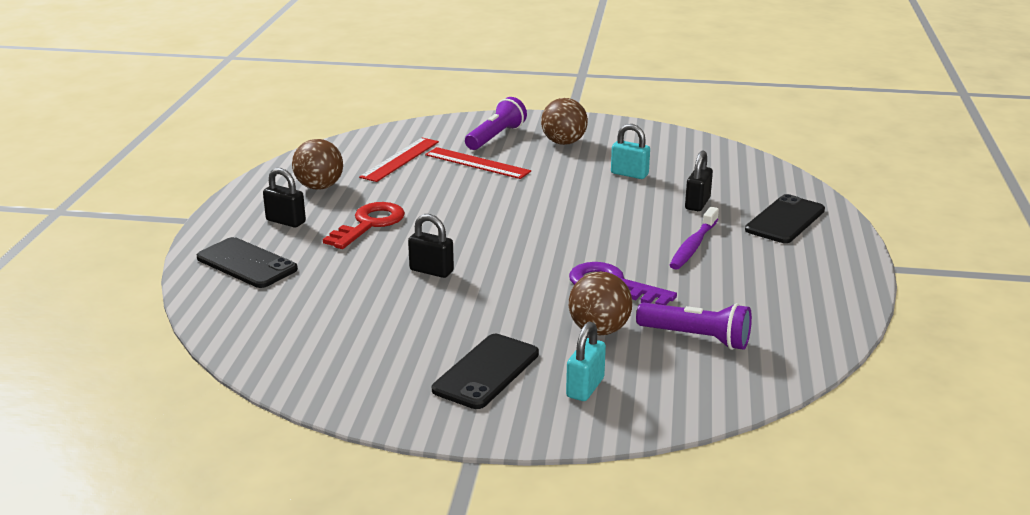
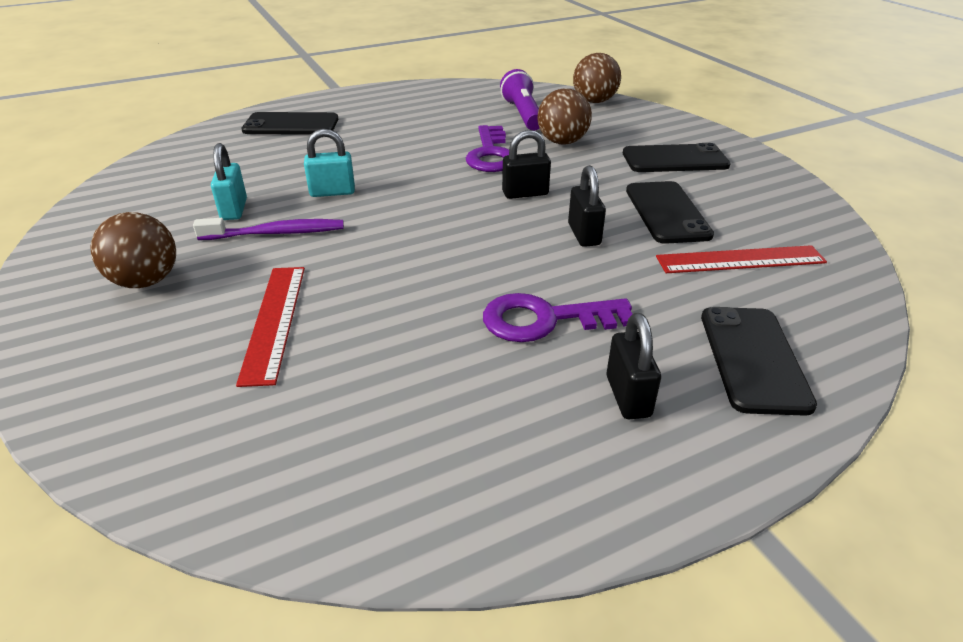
camera: 125 degrees left, 10 degrees up
(319, 187) = (494, 433): brown ball -> brown ball (594, 101)
(369, 224) = (545, 320): red key -> purple key
(400, 159) = (312, 404): red ruler -> red ruler (740, 260)
(410, 317) = (667, 212): none -> black phone
(495, 137) = (150, 348): purple flashlight -> none
(585, 388) = (633, 128): turquoise padlock -> turquoise padlock (332, 192)
(693, 246) = (381, 144): purple toothbrush -> purple toothbrush (276, 233)
(697, 203) = (287, 161): black padlock -> black padlock (525, 193)

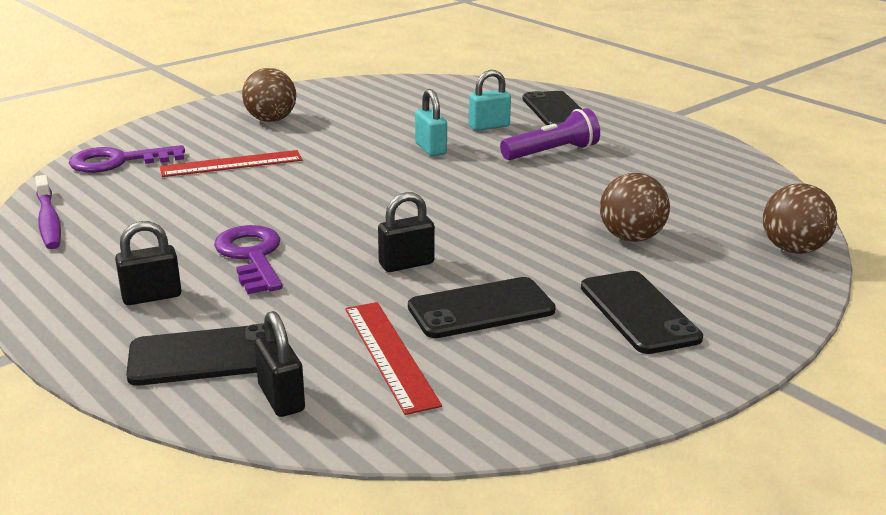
camera: 75 degrees right, 10 degrees down
(234, 209) = (381, 123): turquoise padlock -> turquoise padlock (489, 126)
(276, 233) = (351, 142): purple toothbrush -> purple toothbrush (48, 221)
(491, 154) = (562, 203): purple key -> purple key (118, 161)
(523, 115) = (693, 209): purple flashlight -> purple flashlight (551, 152)
(525, 193) = (480, 228): black padlock -> black padlock (281, 398)

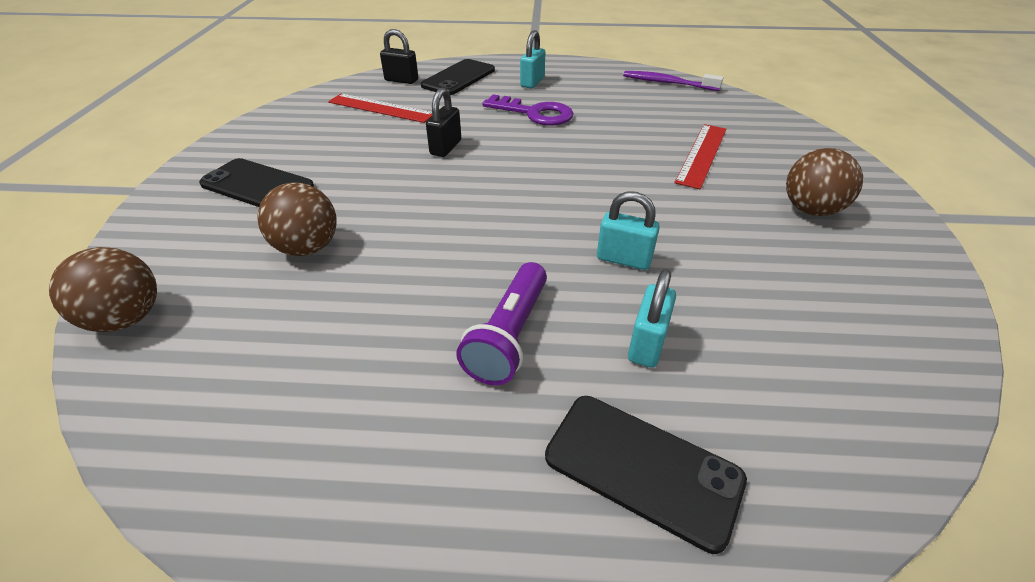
camera: 135 degrees right, 15 degrees up
(118, 161) = (755, 121): purple key -> none
(152, 296) = (532, 82): black padlock -> turquoise padlock
(481, 309) = (363, 144): black phone -> none

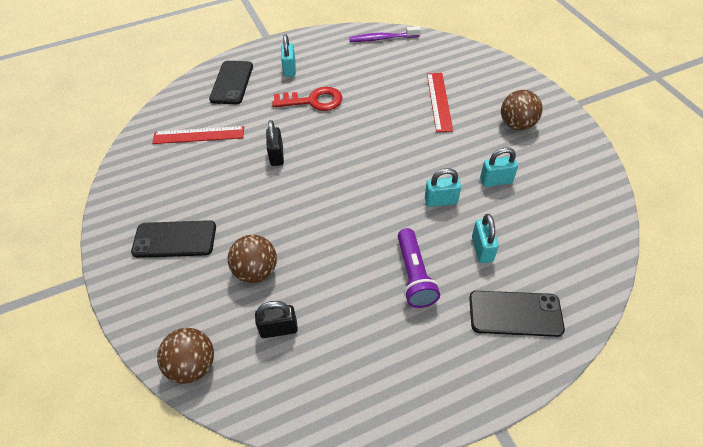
camera: 25 degrees left, 10 degrees up
(401, 80) = (189, 100): black padlock -> black padlock (279, 329)
(534, 113) = (313, 101): purple key -> red key
(732, 264) = (496, 181): none -> turquoise padlock

